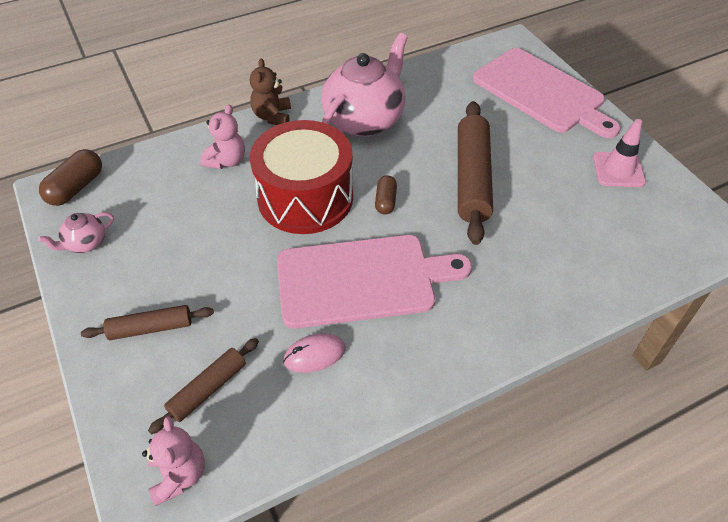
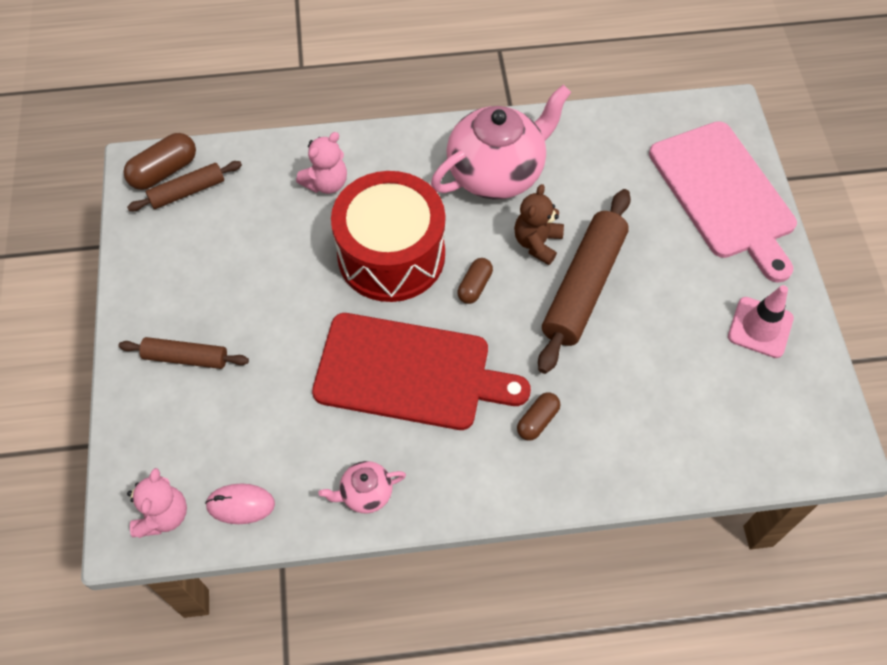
camera: 20 degrees right, 10 degrees up
(85, 243) = (154, 241): pink teapot -> pink teapot (365, 493)
(208, 389) = (217, 440): brown rolling pin -> brown rolling pin (187, 191)
(272, 116) = (396, 138): brown teddy bear -> brown teddy bear (537, 243)
(314, 355) = (329, 439): pink mouse -> pink mouse (240, 504)
(362, 280) = (409, 372): pink cutting board -> red cutting board
(487, 284) = (537, 421): none -> brown capsule

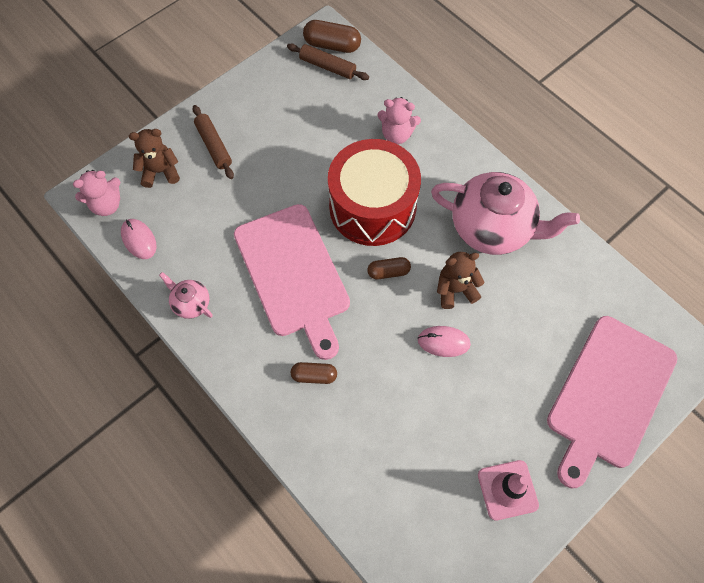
camera: 55 degrees right, 5 degrees up
(170, 432) = (160, 172): none -> brown teddy bear
(409, 372) = (293, 274): red cutting board -> pink cutting board
(583, 286) = (443, 342): brown rolling pin -> pink mouse

